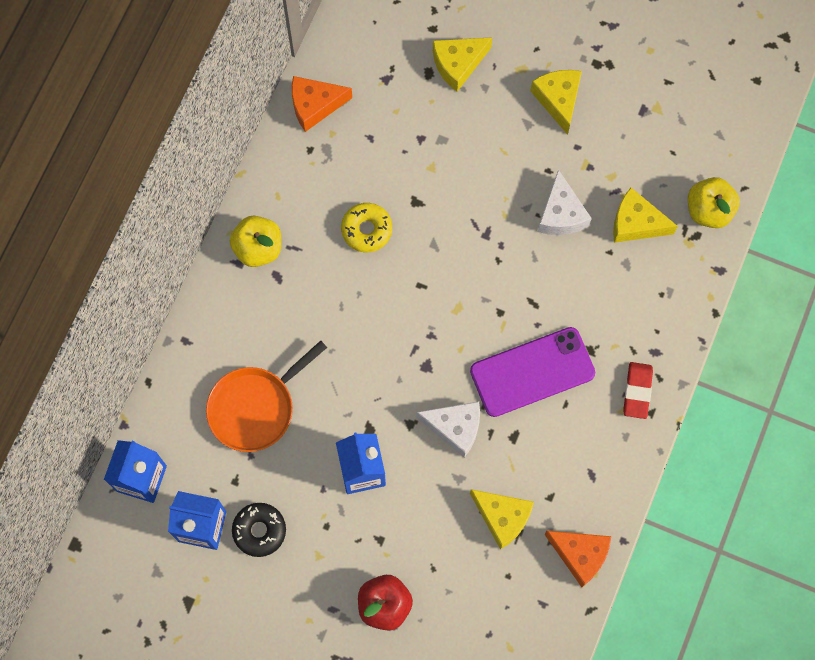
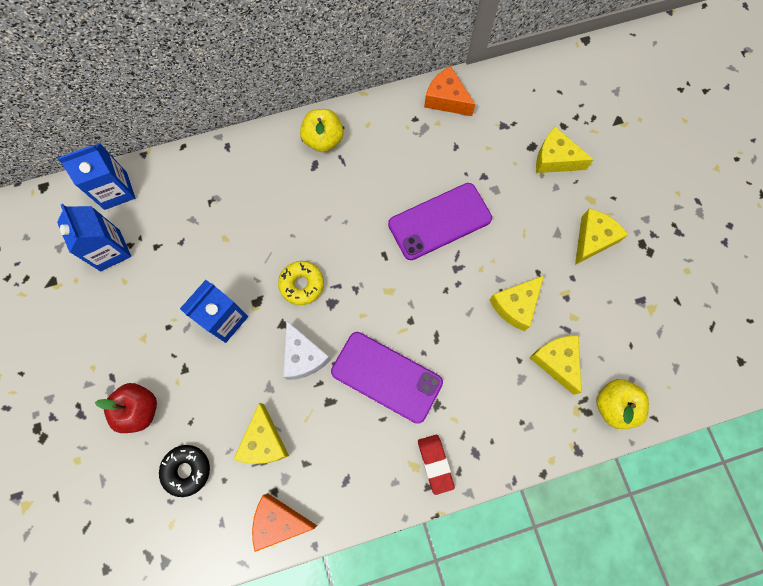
camera: 50 degrees right, 0 degrees up
(255, 407) = (215, 220): orange pan -> none
(259, 531) = (133, 287): black donut -> black donut (187, 470)
(366, 230) = (392, 192): yellow donut -> yellow donut (302, 284)
(430, 212) = (439, 221): none -> purple phone
(561, 214) = (515, 305): white cheese -> yellow cheese
(580, 555) = (279, 521): orange cheese -> orange cheese turned 105 degrees clockwise
(637, 391) = (435, 463): red eraser -> red eraser turned 75 degrees counterclockwise

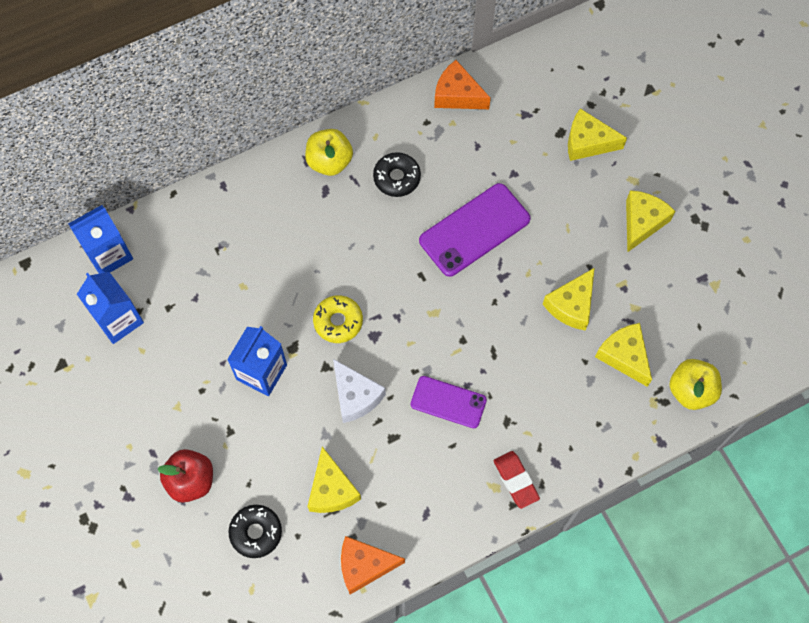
camera: 10 degrees left, 5 degrees down
(379, 164) = (397, 178): none -> black donut
(386, 377) = (448, 402): purple phone -> purple phone, size x0.63

